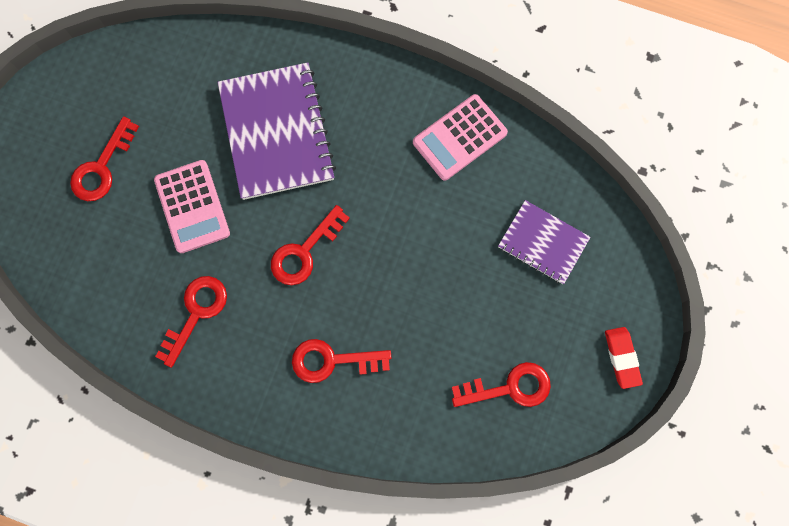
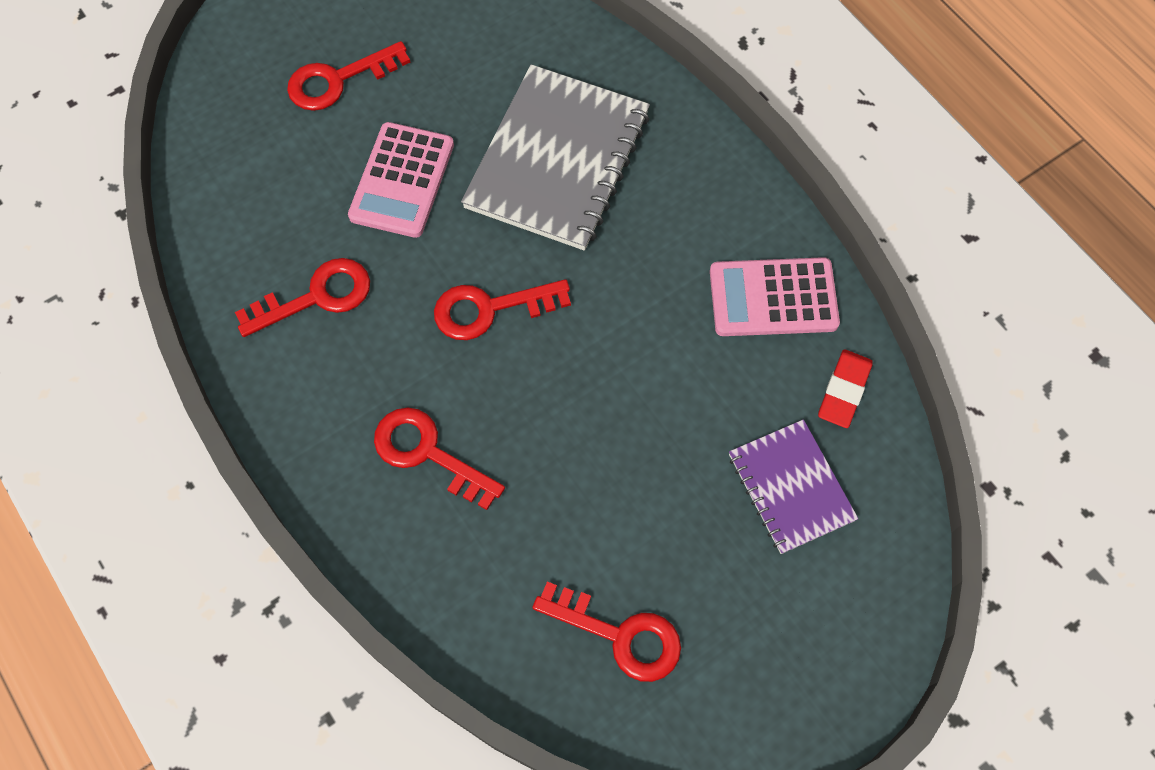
camera: 35 degrees right, 10 degrees down
(276, 133) = (557, 160): purple notebook -> grey notebook
(622, 358) = (795, 700): red eraser -> red eraser (844, 391)

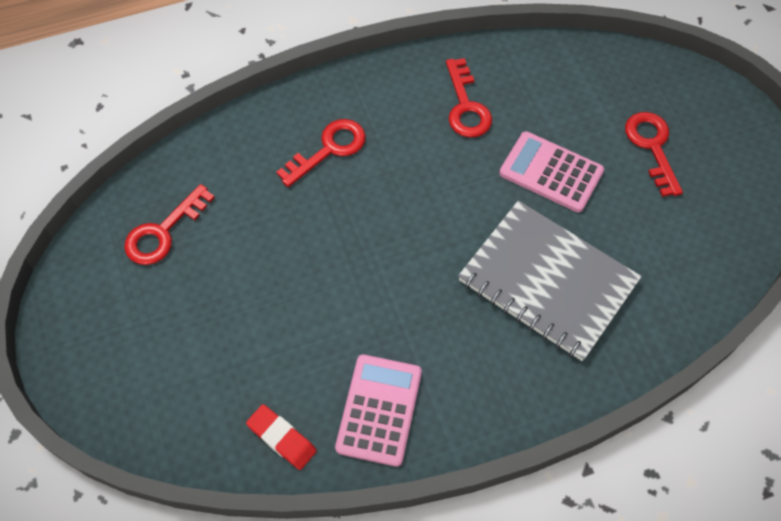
camera: 105 degrees right, 5 degrees down
(489, 309) = (426, 207): red key -> none
(791, 487) = (220, 372): purple notebook -> none

